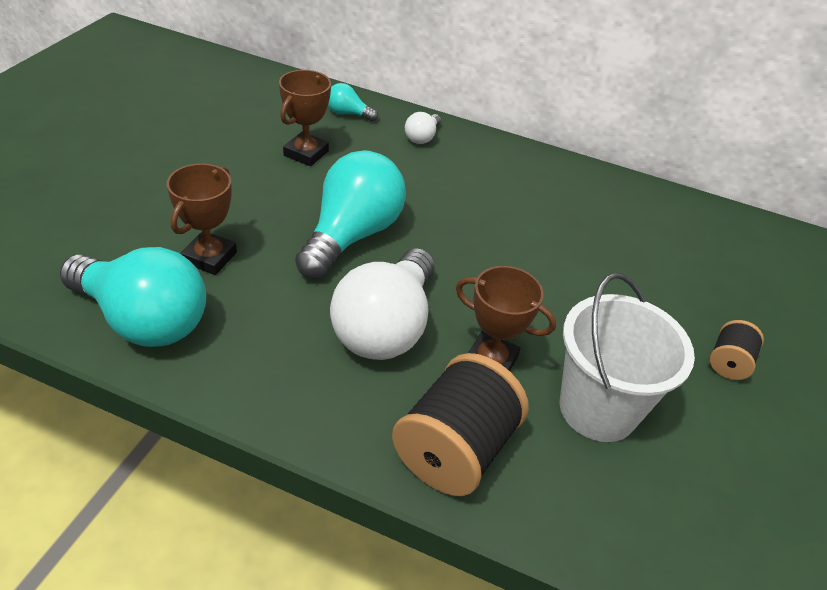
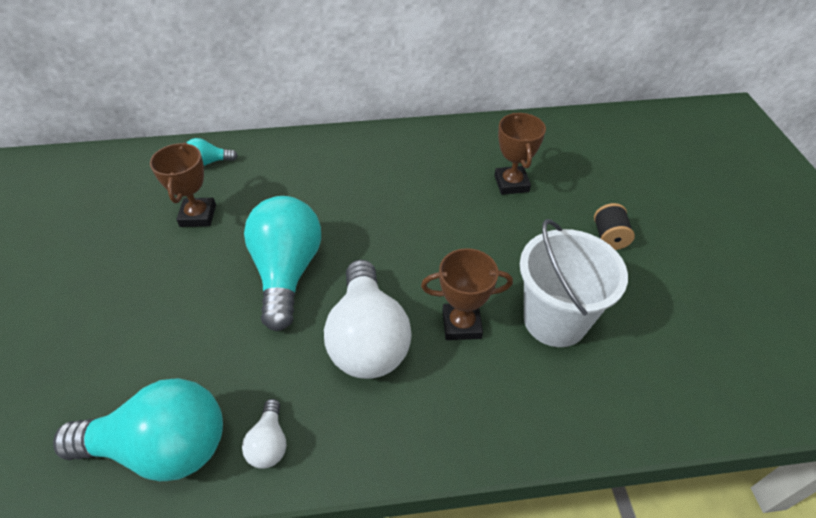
camera: 25 degrees left, 5 degrees up
(209, 257) = (180, 355): brown trophy -> brown trophy (511, 183)
(422, 137) = (284, 157): white light bulb -> white light bulb (269, 443)
(455, 450) = (485, 412): black spool -> none

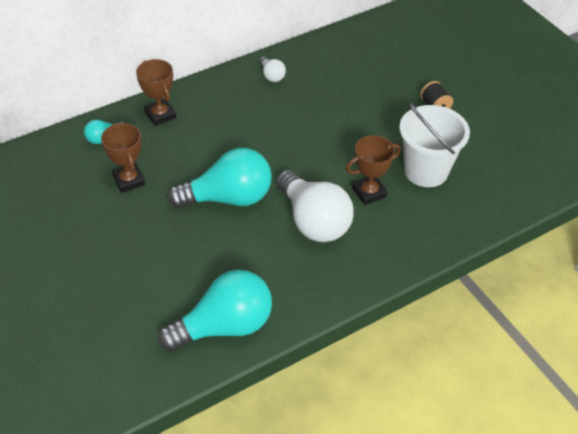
camera: 25 degrees left, 0 degrees up
(269, 443) = (291, 299): white light bulb -> white light bulb (271, 76)
(287, 272) = (228, 198): turquoise light bulb -> turquoise light bulb turned 105 degrees clockwise
(511, 183) = (350, 87): brown trophy -> brown trophy (160, 115)

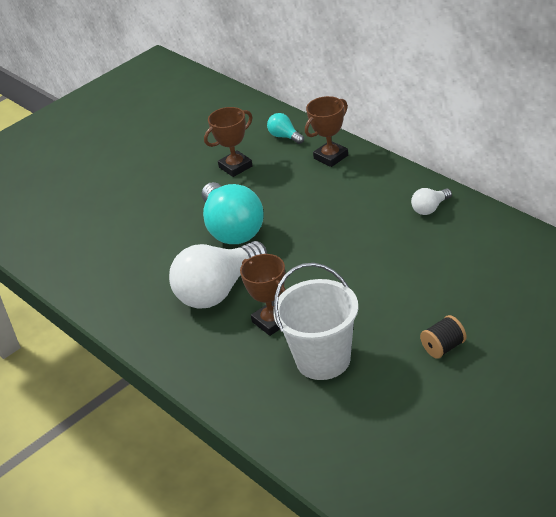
camera: 85 degrees right, 10 degrees down
(224, 326) = (79, 268): turquoise light bulb -> none

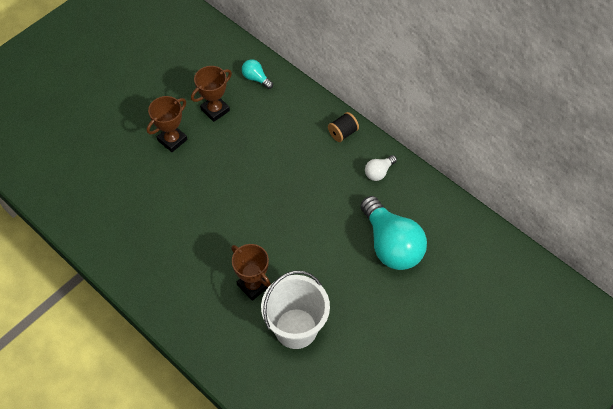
camera: 10 degrees left, 20 degrees up
(218, 291) = (207, 249): white light bulb -> none
(232, 229) = (216, 181): turquoise light bulb -> turquoise light bulb (391, 245)
(331, 157) = (296, 106): brown trophy -> brown trophy (172, 140)
(443, 347) = (390, 321): black spool -> black spool (343, 133)

